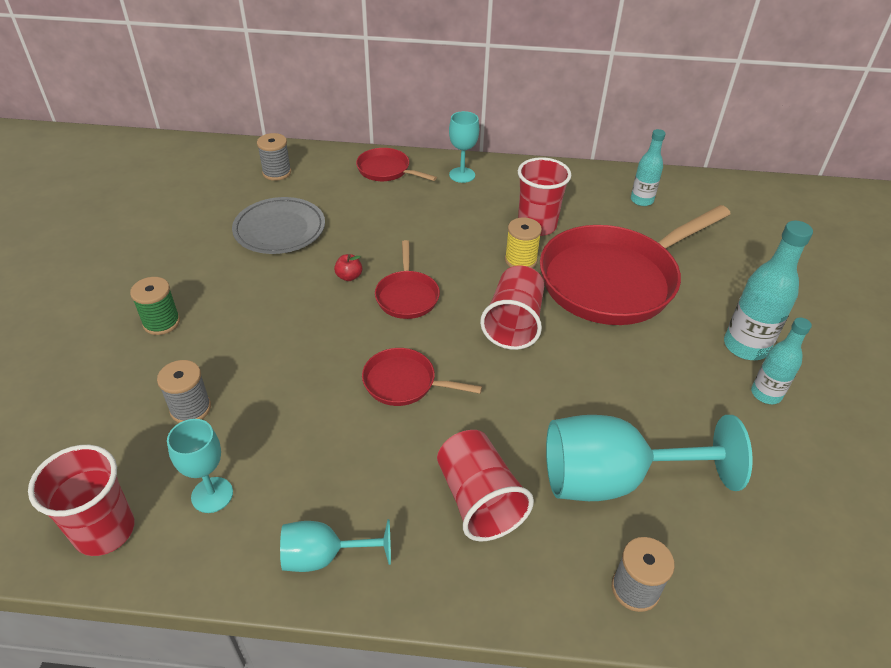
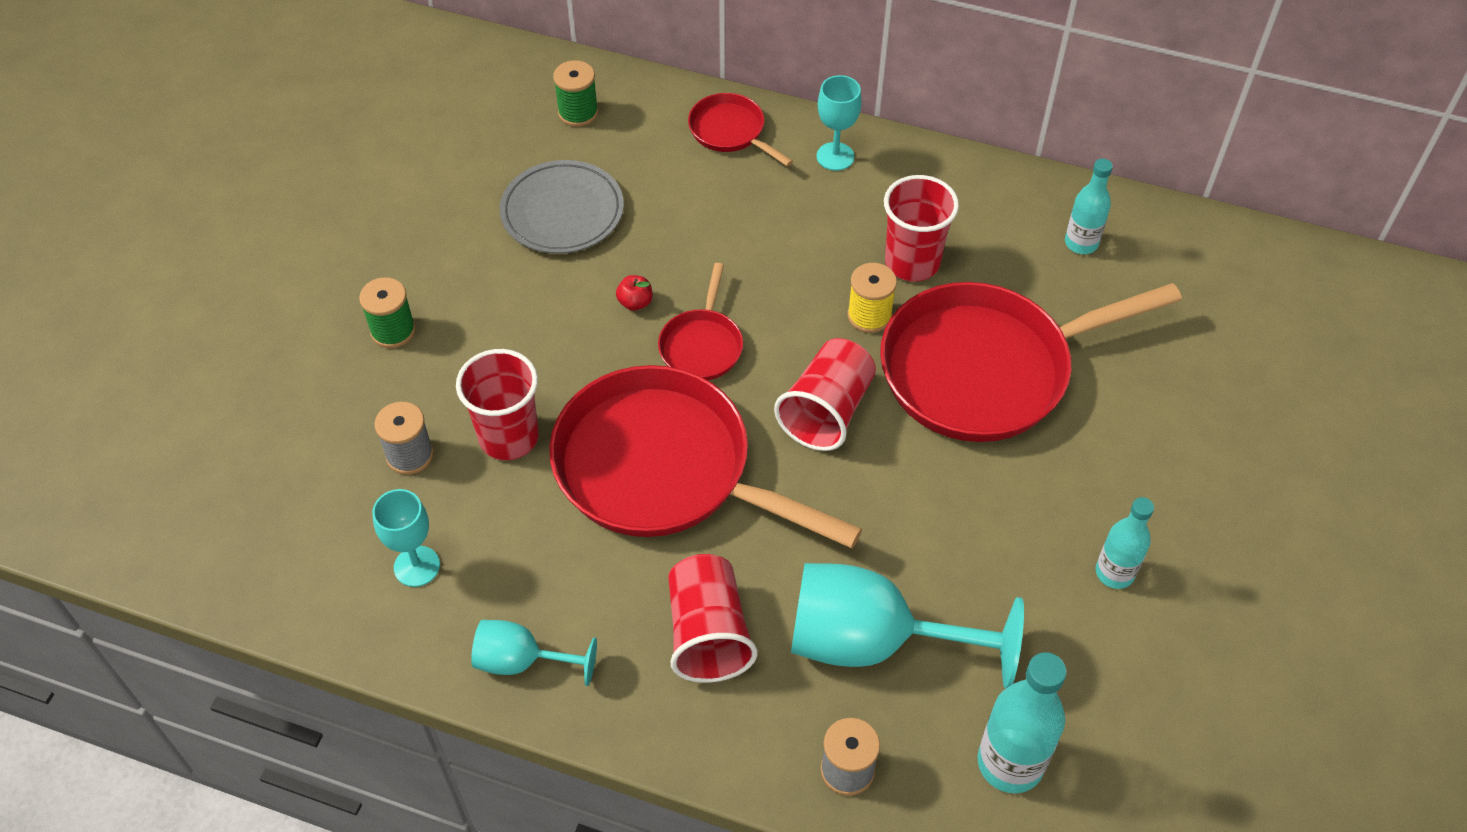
camera: 15 degrees right, 10 degrees up
(105, 531) = (300, 584): red cup -> red cup (509, 437)
(277, 172) = (578, 112): grey spool -> green spool
(404, 383) = (664, 469): red pan -> red pan, size x2.19
(745, 346) = (1121, 501): turquoise bottle -> turquoise bottle (1010, 763)

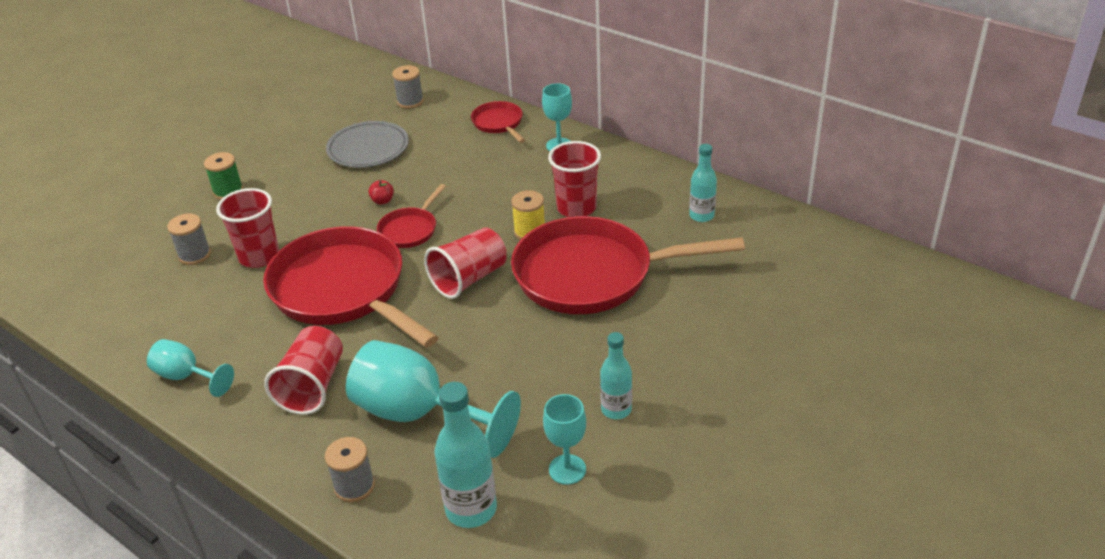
camera: 20 degrees right, 15 degrees down
(417, 566) = (159, 313): turquoise goblet -> turquoise goblet (567, 469)
(578, 112) = (410, 102): green spool -> grey spool

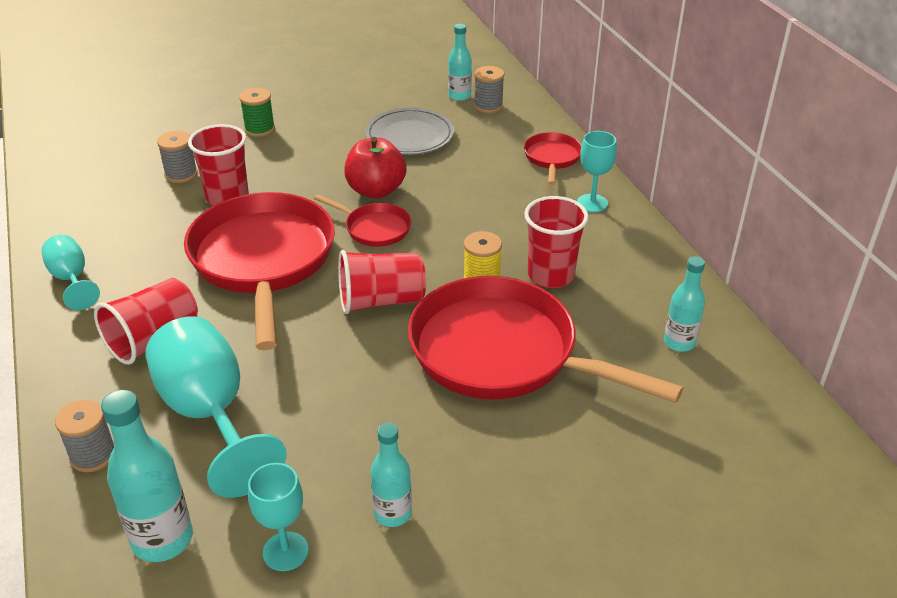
camera: 30 degrees right, 0 degrees up
(378, 102) = (459, 96): none -> turquoise bottle
(382, 201) = (376, 190): red apple -> red apple, size x2.25
(410, 229) = (374, 228): red pan -> red pan turned 120 degrees counterclockwise

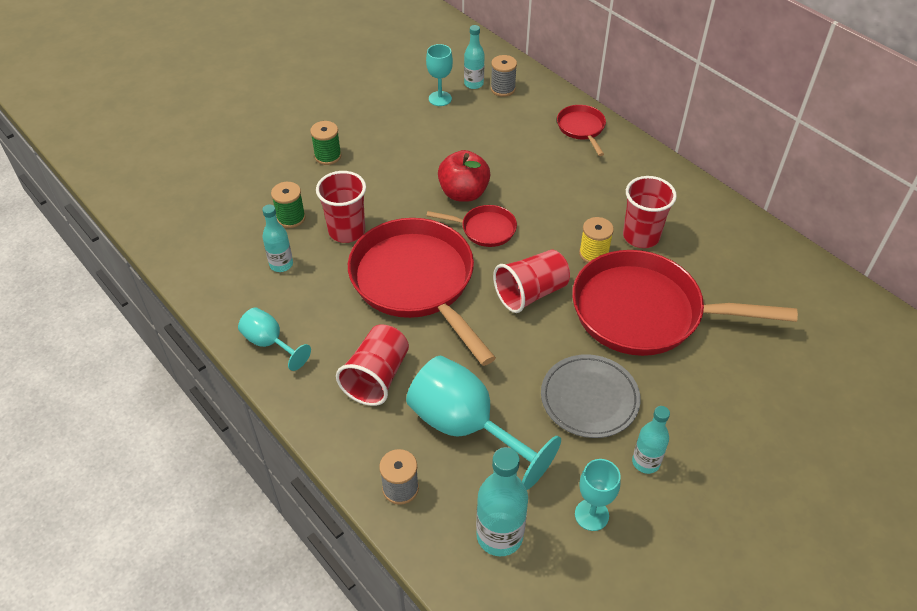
camera: 20 degrees left, 10 degrees up
(181, 174) = (291, 218): grey spool -> green spool
(409, 136) = (458, 133): grey plate -> grey plate (589, 399)
(592, 203) = (634, 163): turquoise goblet -> turquoise goblet (440, 98)
(679, 342) = (759, 268): turquoise bottle -> turquoise bottle (281, 264)

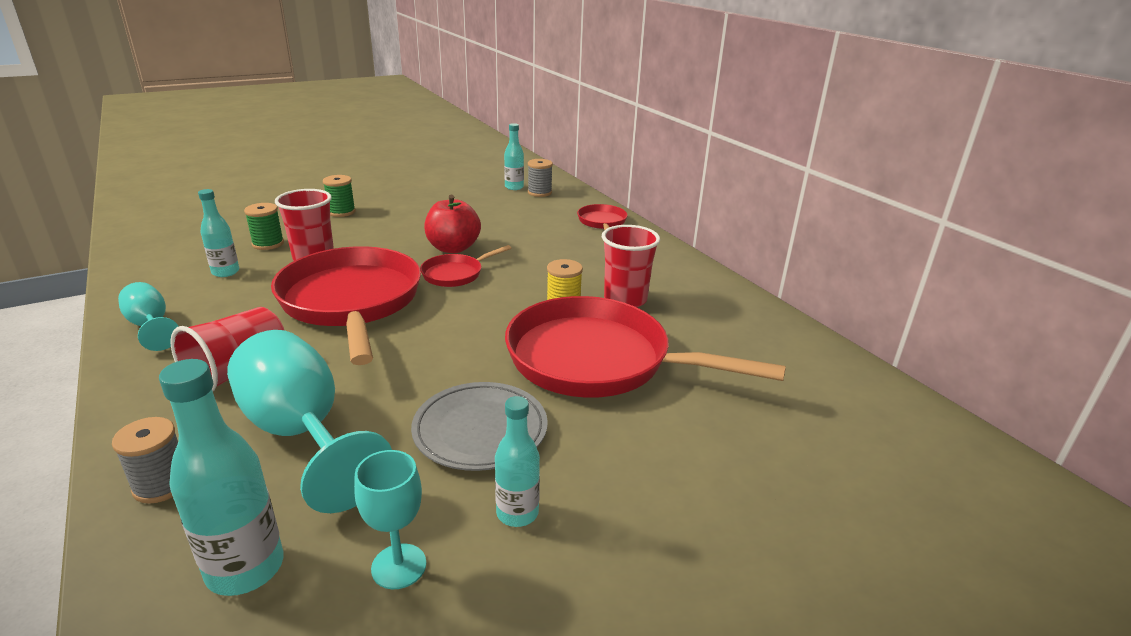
camera: 10 degrees right, 20 degrees down
(440, 98) = (476, 192): turquoise goblet -> none
(484, 229) = (456, 274): red pan -> red pan turned 120 degrees clockwise
(531, 293) = (471, 326): red cup -> none

